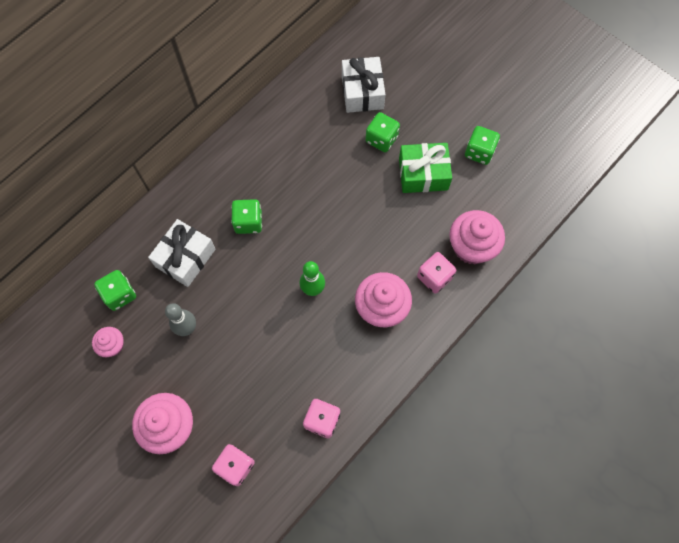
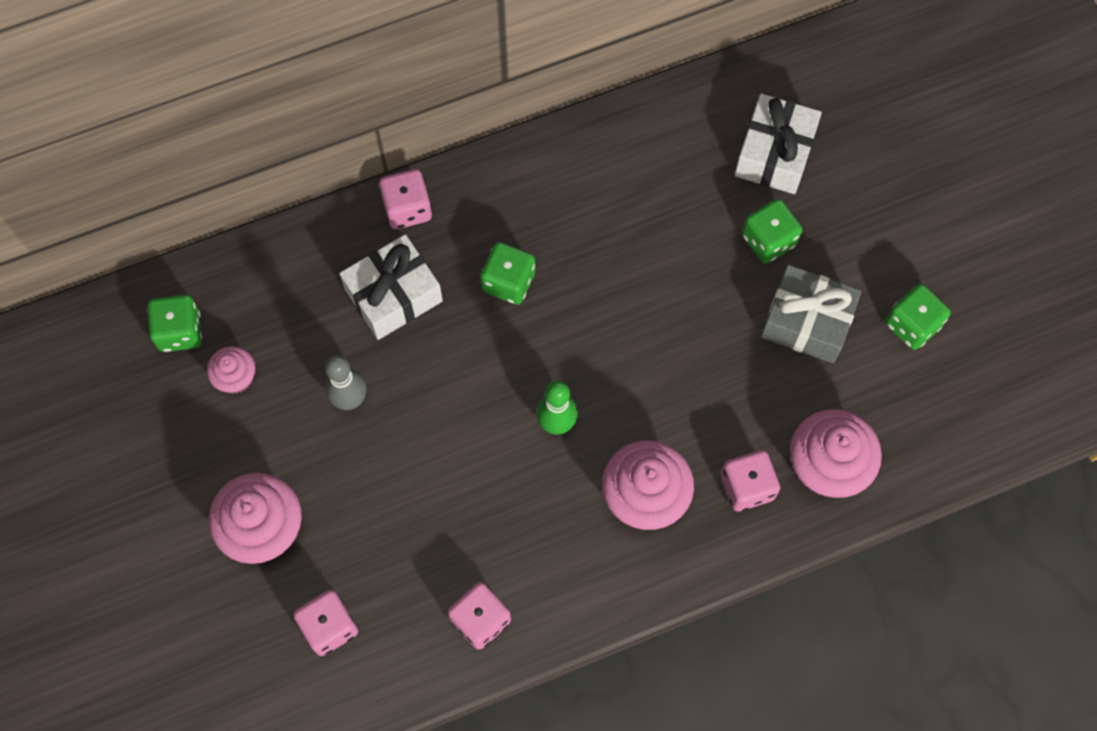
camera: 25 degrees right, 0 degrees up
(120, 294) = (277, 308): green dice -> green dice (180, 331)
(171, 206) = (407, 209): none -> pink dice
(423, 174) = (807, 322): green gift -> grey gift

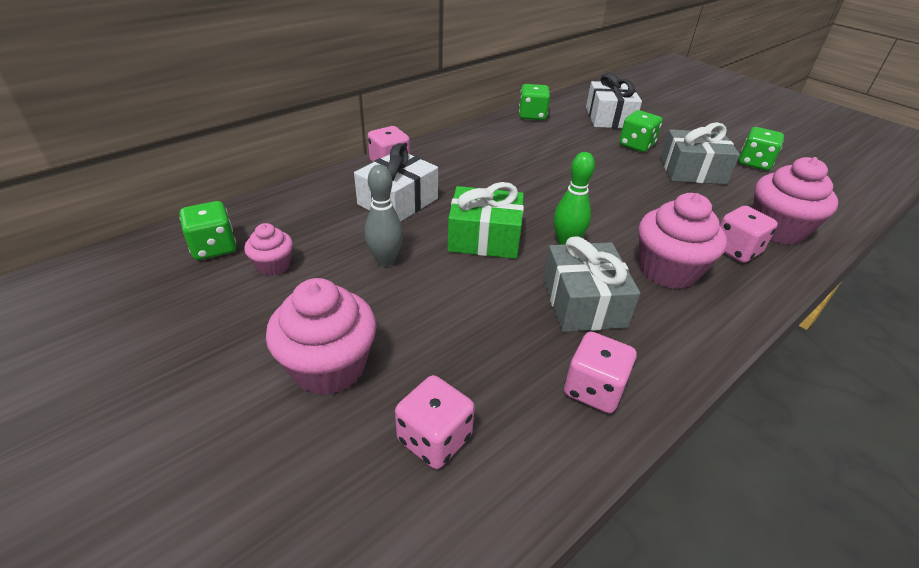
camera: 20 degrees left, 30 degrees down
(469, 389) = (484, 238): none -> green gift
(508, 282) = (481, 183): green dice -> green dice (532, 115)
(527, 517) = (583, 302): none -> grey gift

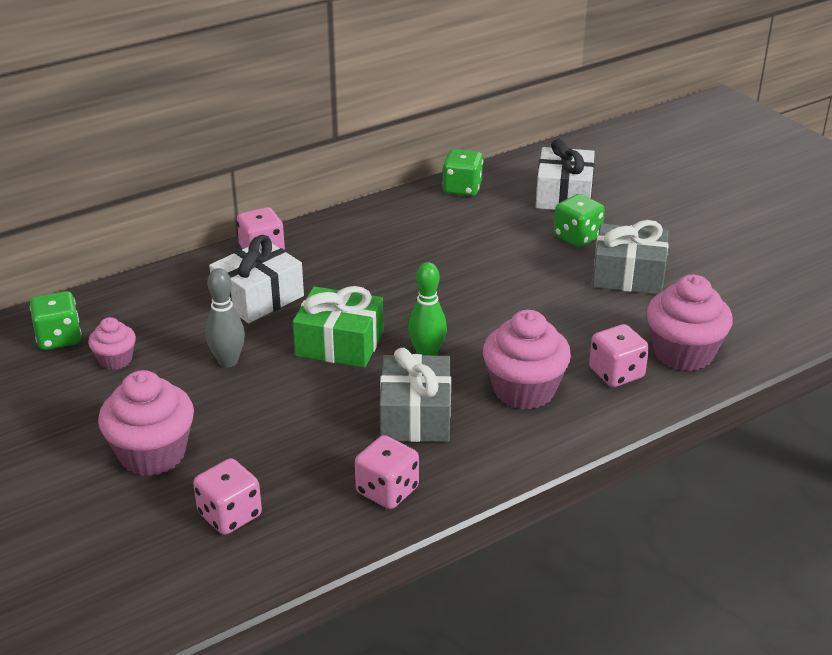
camera: 10 degrees right, 5 degrees down
(754, 163) = (718, 268): green dice -> none

